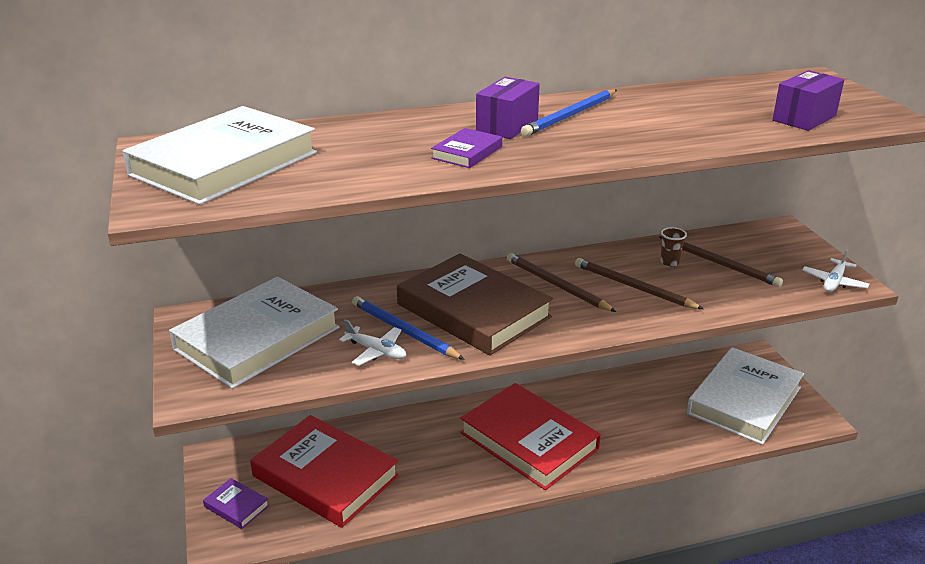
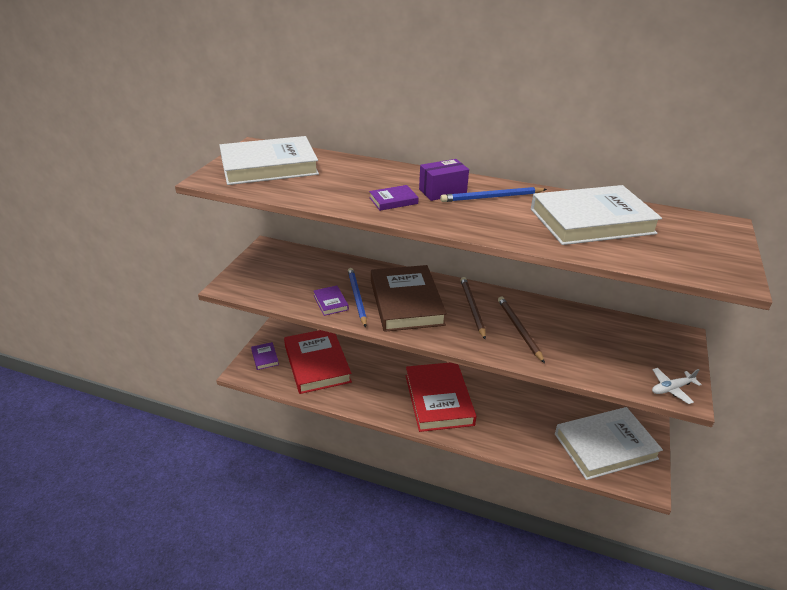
camera: 35 degrees right, 5 degrees up
(257, 338) = (285, 270): white book -> white book (591, 221)
(376, 351) = (330, 302): white plane -> purple book
(669, 262) = (564, 324): brown cup -> none
(719, 264) = (599, 339): brown pencil -> none
(804, 118) = (656, 253): purple box -> none

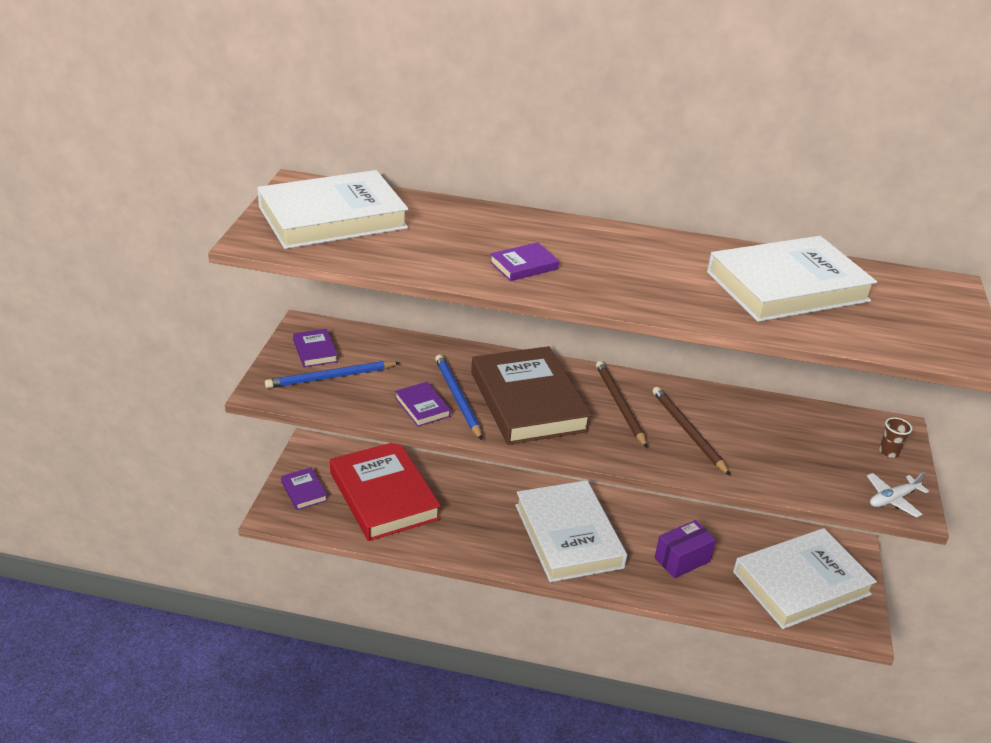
camera: 10 degrees left, 0 degrees up
(268, 262) = (315, 351): none -> purple book
(439, 400) = (568, 536): red book -> white book
(442, 191) = (585, 249): purple box -> purple box (682, 560)
(491, 197) = (652, 256): blue pencil -> blue pencil (330, 377)
(673, 353) = (888, 452): none -> brown cup

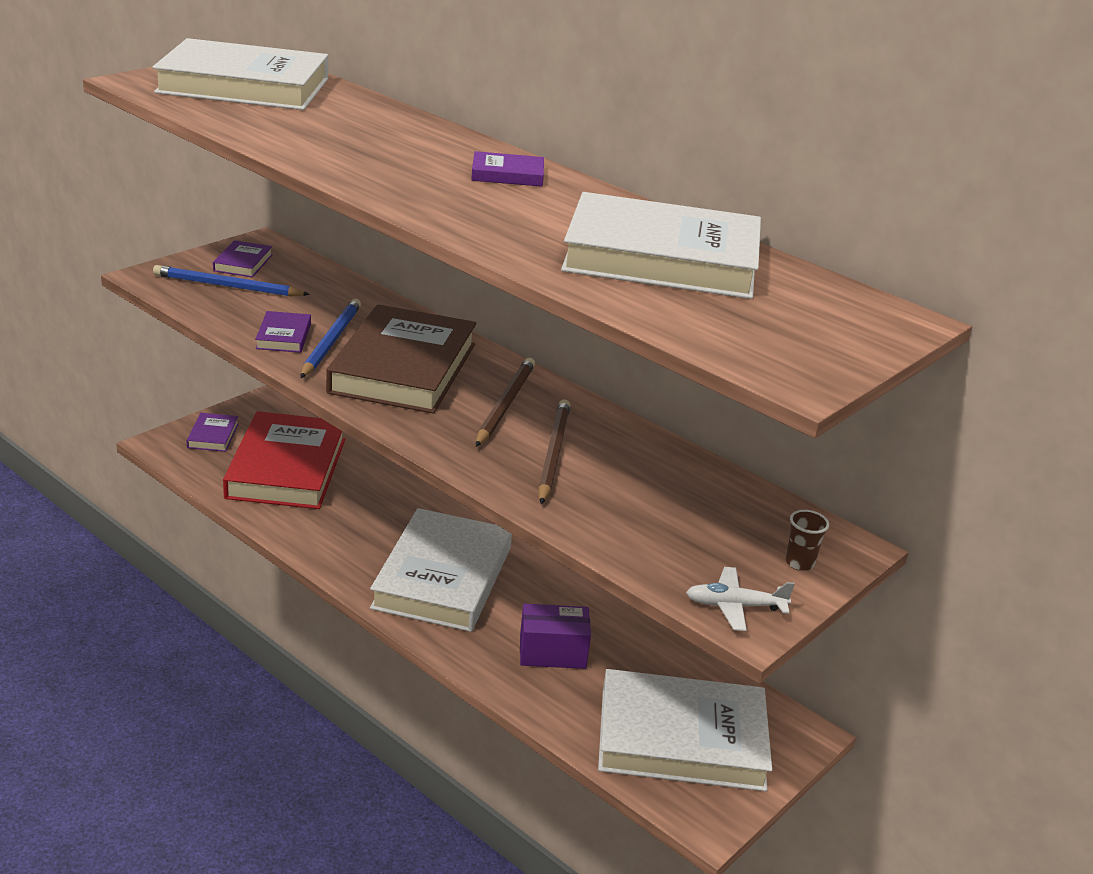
camera: 30 degrees right, 5 degrees down
(524, 265) = (372, 163): purple book -> purple book (507, 174)

